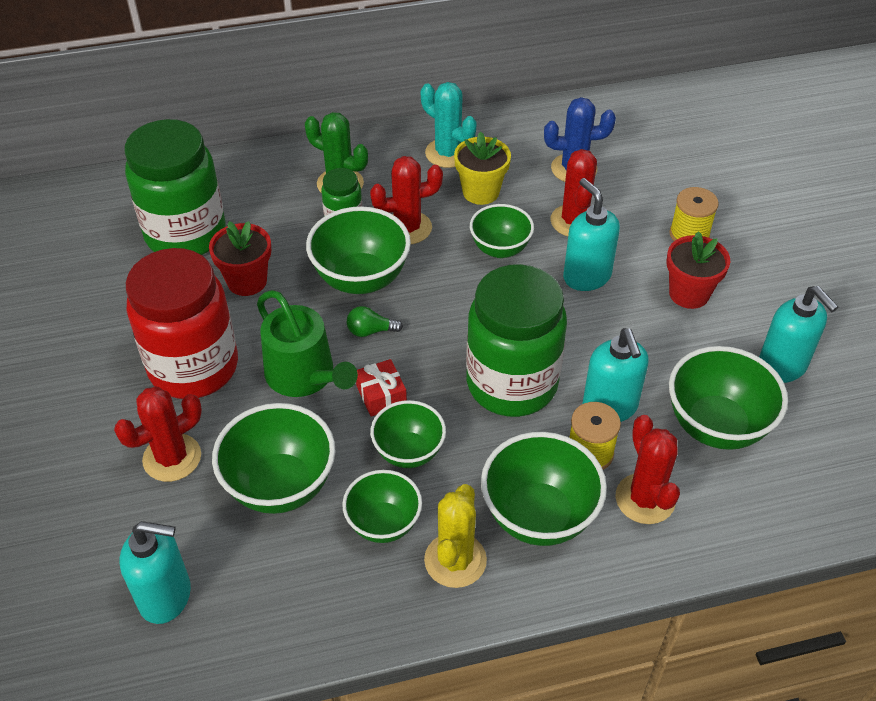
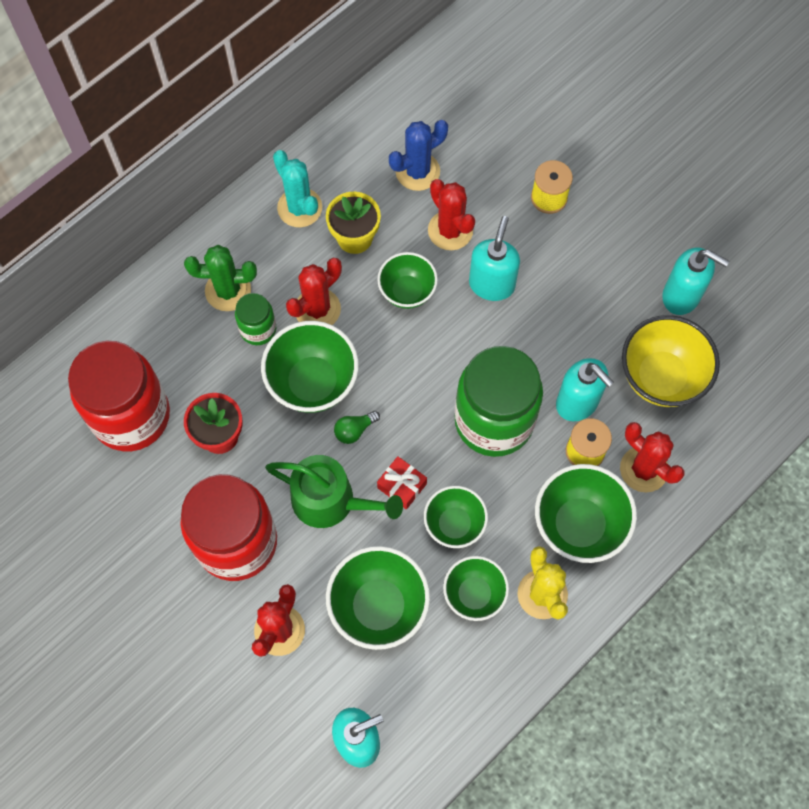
camera: 30 degrees left, 20 degrees up
(186, 234) = (131, 416): green jar -> red jar
(447, 153) = (299, 208): turquoise cactus -> turquoise cactus turned 45 degrees clockwise
(586, 276) = (492, 284): turquoise soap dispenser -> turquoise soap dispenser turned 75 degrees clockwise
(689, 294) = (579, 260): red flower pot -> none
(716, 426) = (661, 377): green bowl -> yellow bowl

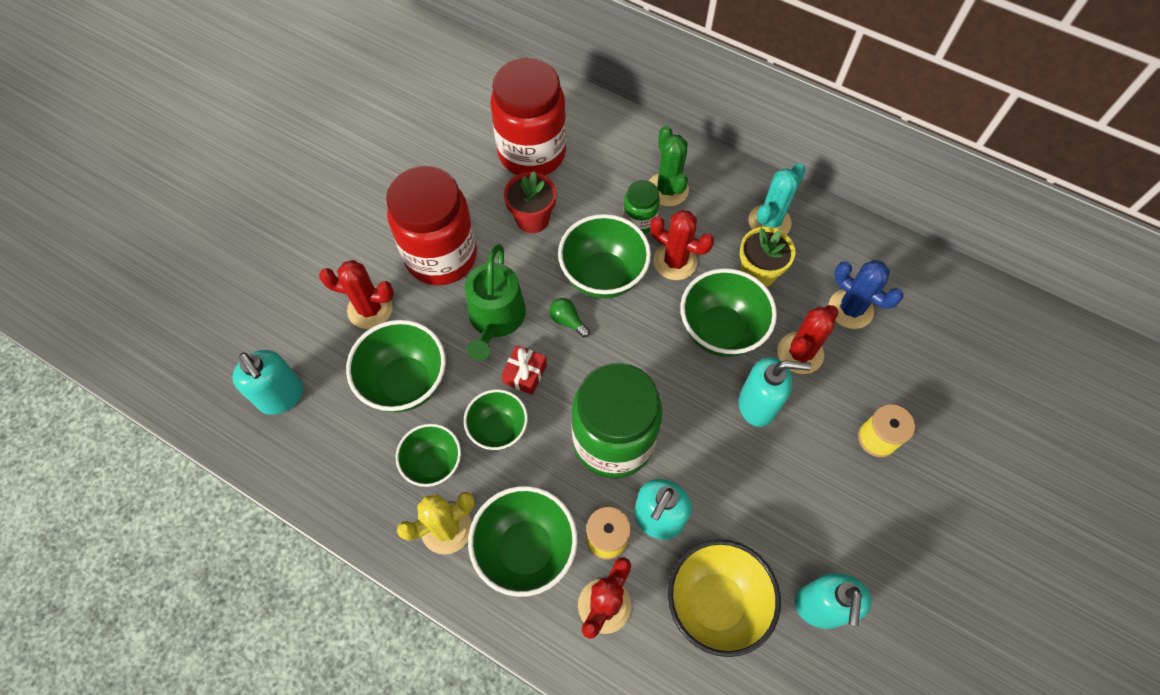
camera: 75 degrees right, 5 degrees down
(407, 292) = (720, 331): green bowl -> green bowl, size x1.56

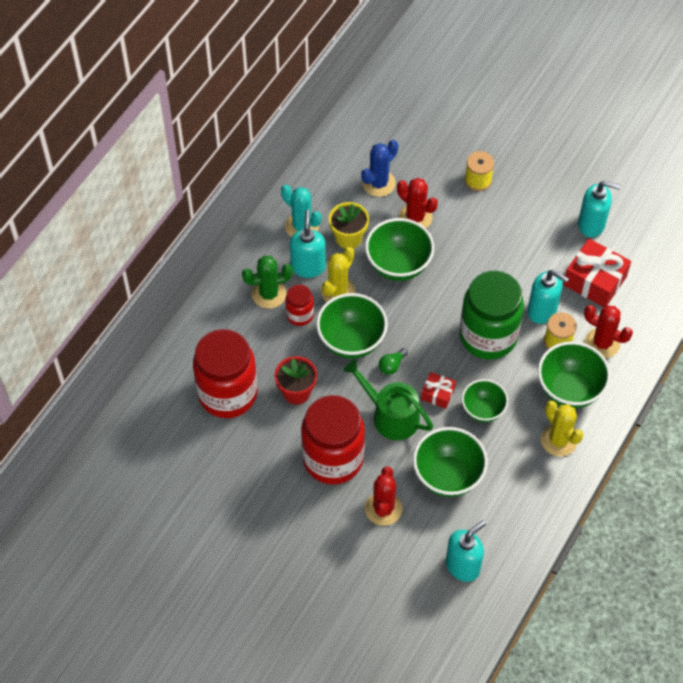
camera: 90 degrees left, 5 degrees down
(433, 463) = (512, 452): green bowl -> none
(495, 319) = (391, 416): green watering can -> green watering can turned 150 degrees counterclockwise
(639, 221) = (300, 315): green jar -> red jar
(675, 261) = (338, 291): red cactus -> yellow cactus
(715, 603) = (594, 281): yellow bowl -> red gift
(757, 405) = (456, 247): turquoise soap dispenser -> turquoise soap dispenser (308, 266)

